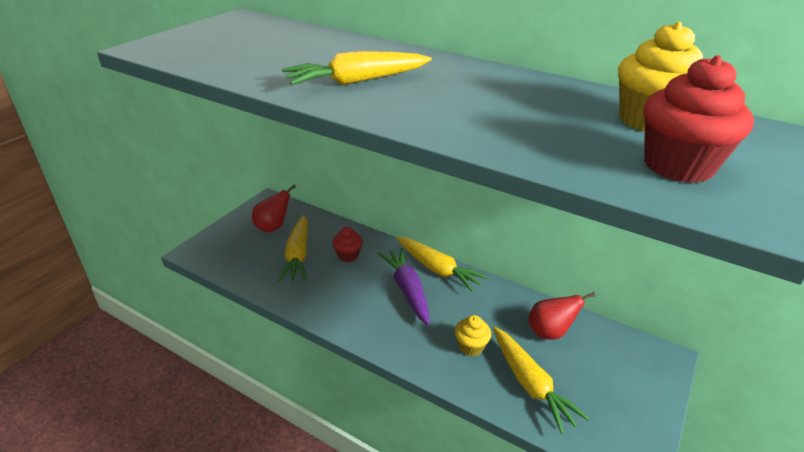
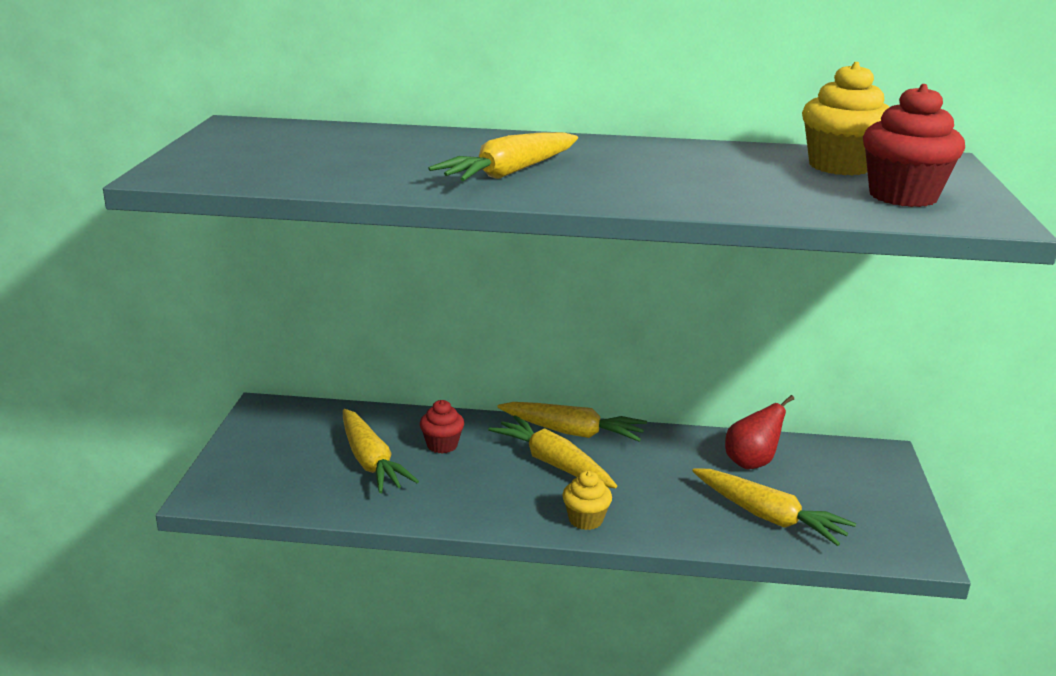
camera: 25 degrees left, 10 degrees down
(273, 227) = (302, 438): red pear -> none
(407, 290) = (553, 463): purple carrot -> yellow carrot
(471, 347) = (676, 500): yellow cupcake -> yellow cupcake (585, 520)

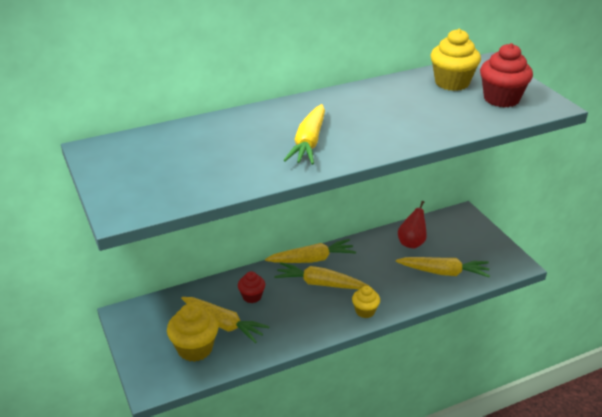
camera: 30 degrees left, 10 degrees up
(305, 475) = (195, 348): none -> yellow cupcake

